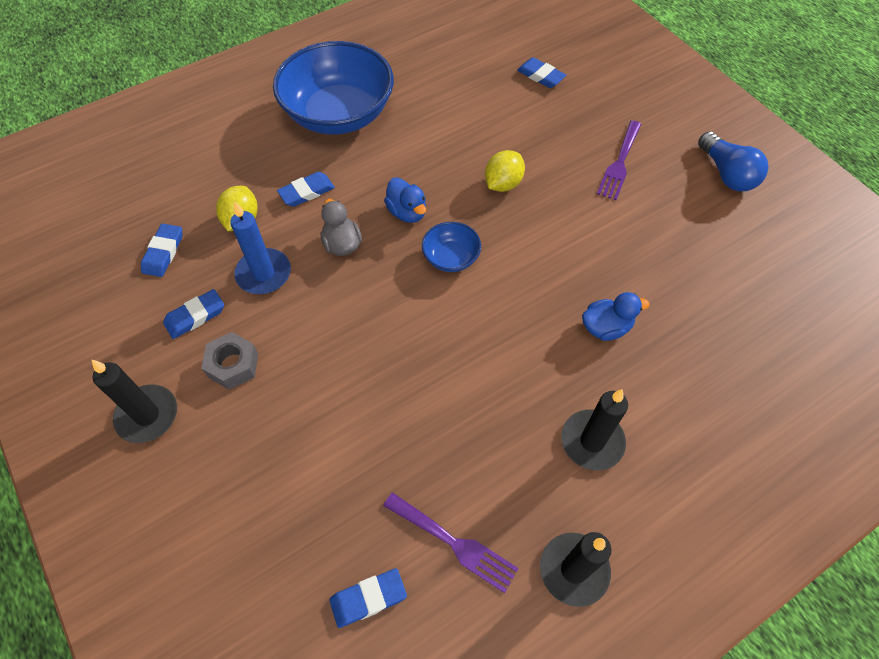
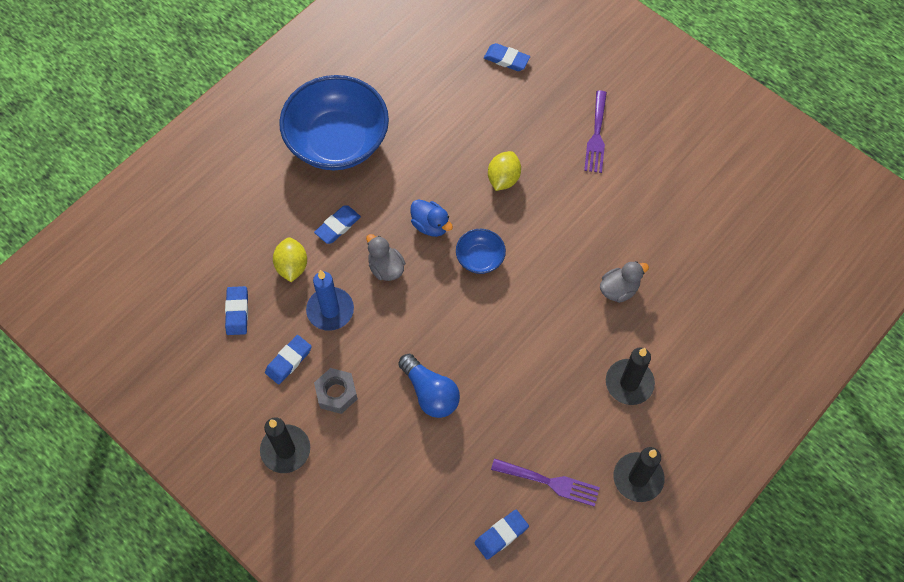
camera: 15 degrees left, 5 degrees up
(606, 327) = (619, 289): blue duck -> grey duck
(726, 174) = (687, 126): blue light bulb -> blue light bulb (430, 393)

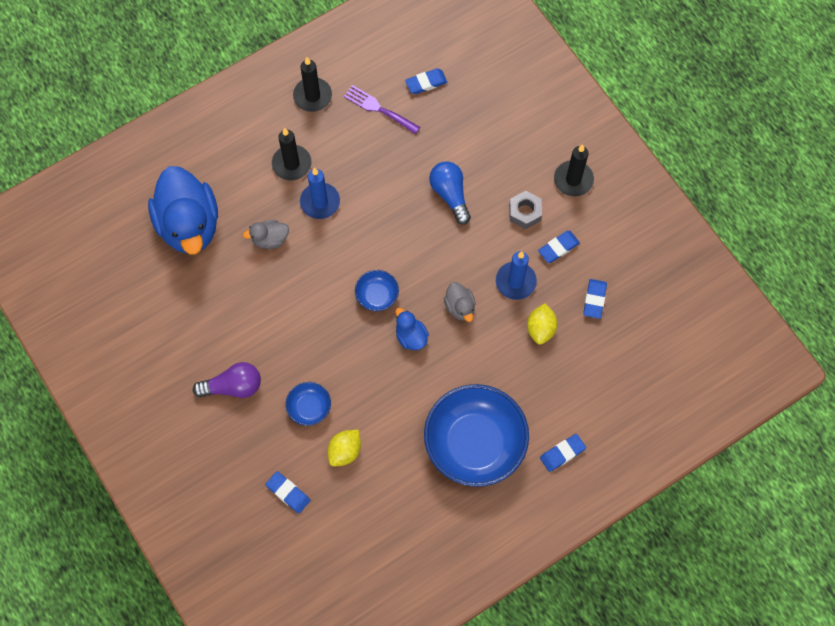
camera: 165 degrees left, 5 degrees up
(338, 226) = (493, 356): blue eraser -> blue eraser (562, 453)
(503, 179) = (333, 365): yellow lemon -> yellow lemon (345, 451)
(513, 135) = (309, 407): none -> blue bowl
(579, 346) = (320, 202): none -> blue candle
(596, 135) = (233, 386): purple fork -> purple light bulb
(714, 283) = (189, 225): none -> blue duck

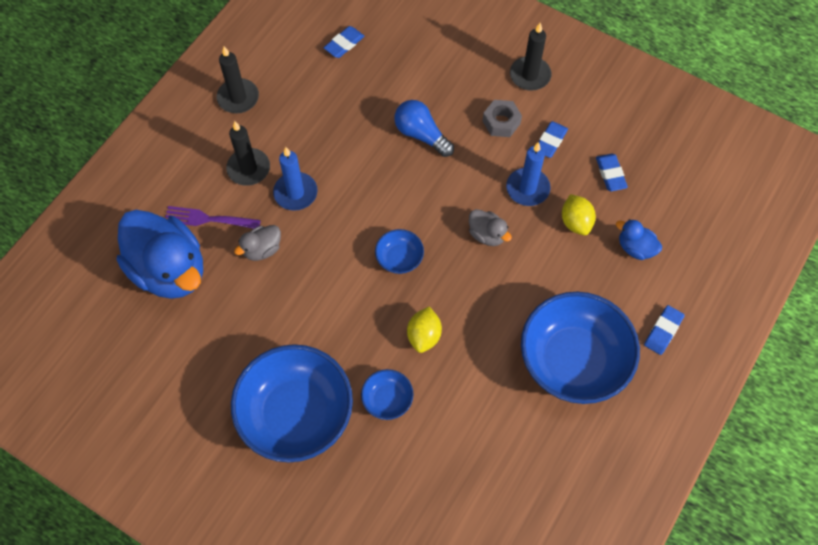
camera: 25 degrees left, 5 degrees down
(233, 386) = (296, 414): purple light bulb -> blue bowl
(288, 493) = (410, 498): blue eraser -> none
(345, 451) = (447, 427): yellow lemon -> yellow lemon (424, 336)
(378, 109) = (310, 84): purple fork -> purple fork (207, 219)
(411, 336) = (454, 283): blue duck -> blue duck (635, 248)

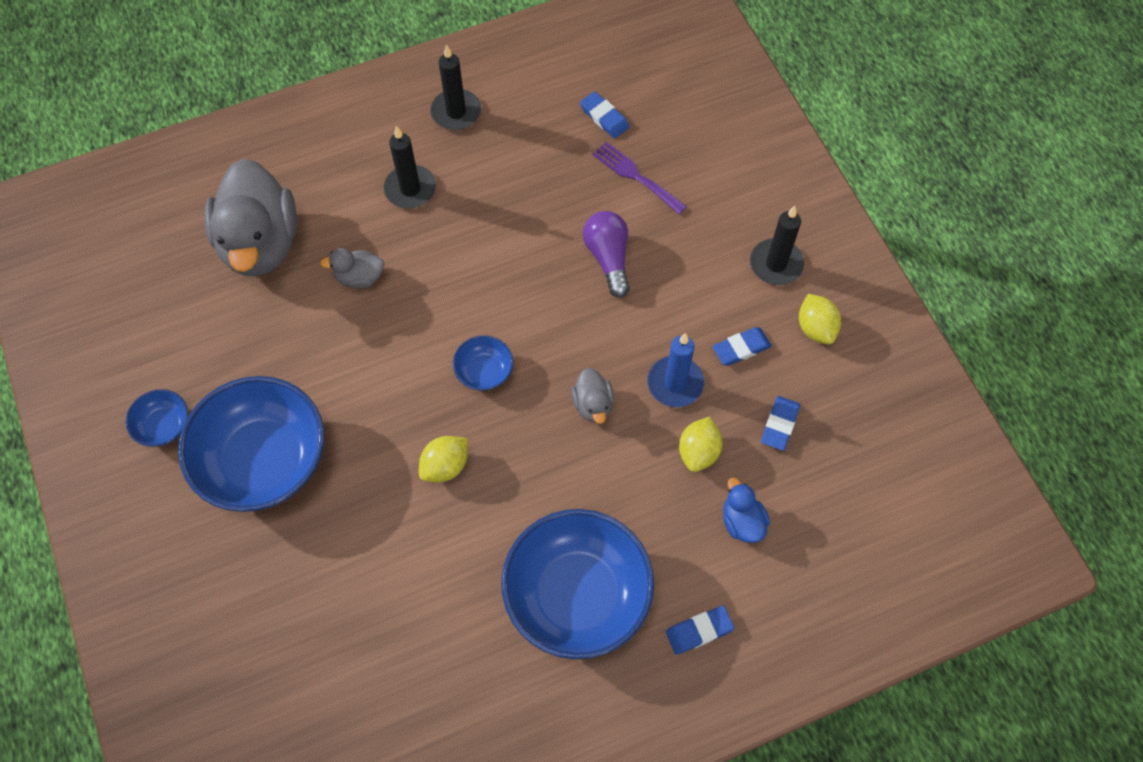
camera: 35 degrees right, 0 degrees up
(169, 270) = (260, 243): blue duck -> grey duck
(207, 219) = (333, 215): purple fork -> purple fork (635, 176)
(295, 193) = (435, 241): blue candle -> none
(344, 44) = (604, 117): blue eraser -> blue eraser turned 60 degrees clockwise
(387, 399) = (359, 505): blue bowl -> blue bowl (163, 425)
(421, 134) = (608, 258): blue light bulb -> purple light bulb
(501, 122) = (703, 296): grey nut -> none
(585, 101) = (815, 328): none -> yellow lemon

